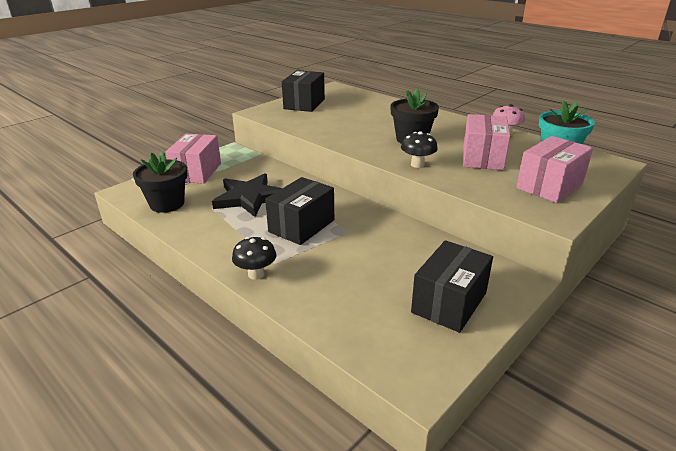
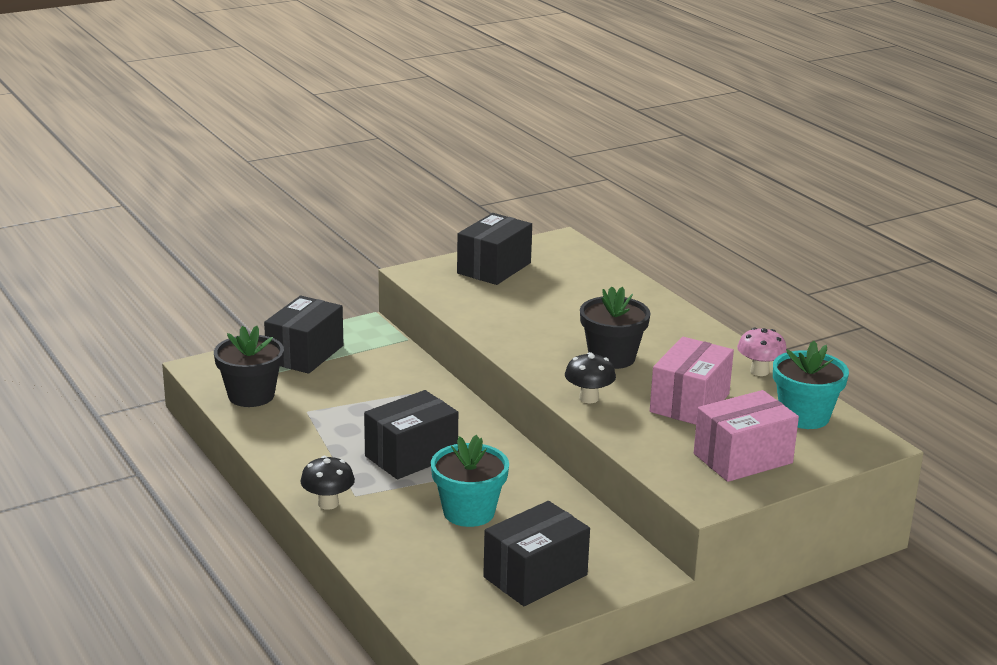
camera: 15 degrees right, 5 degrees down
(197, 172) = (305, 354): pink box -> black box
(249, 198) = (361, 405): black star -> none
(366, 260) = (469, 512): none -> turquoise flower pot

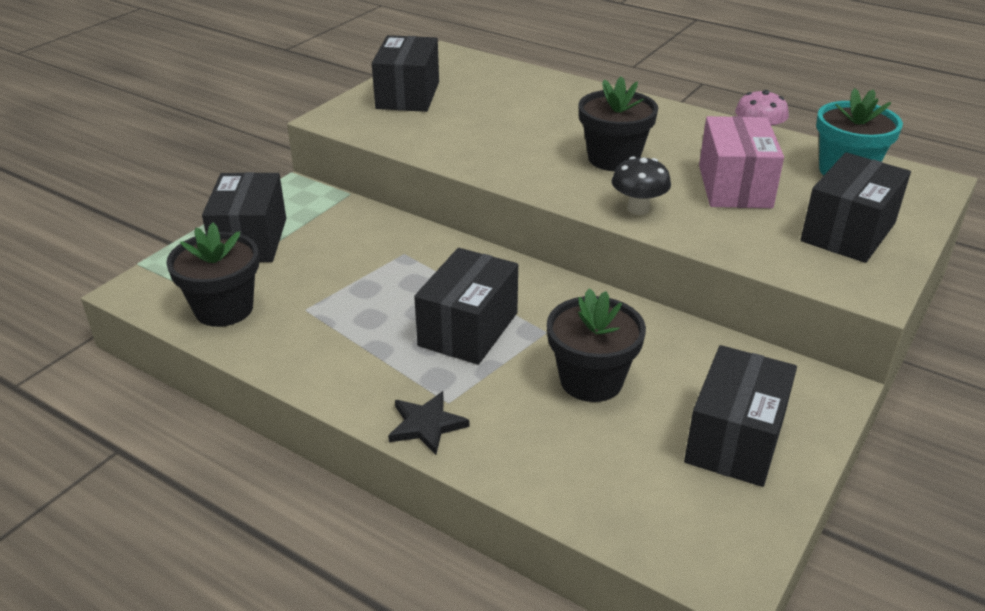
camera: 25 degrees left, 10 degrees up
(328, 503) = (426, 425): black mushroom -> black star
(469, 512) = (591, 380): turquoise flower pot -> black flower pot
(743, 458) = (848, 232): pink box -> black box

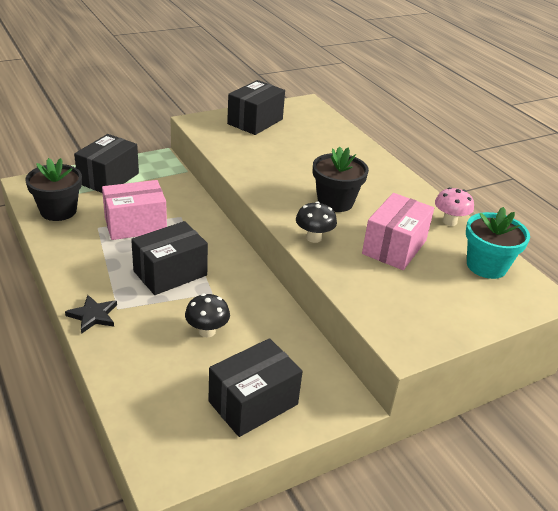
camera: 25 degrees right, 0 degrees up
(355, 286) = (135, 225): none -> pink box
(591, 380) = (207, 331): black flower pot -> black mushroom
(848, 232) = (437, 305): black box -> none

